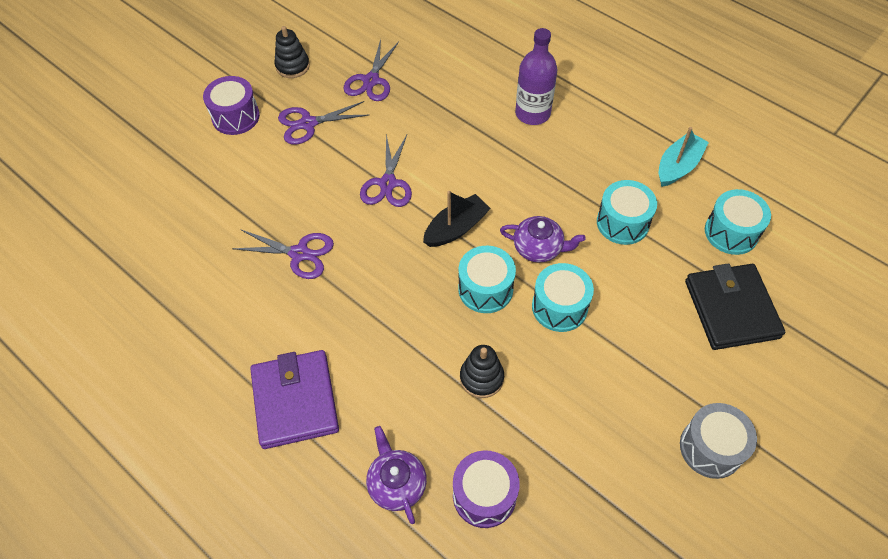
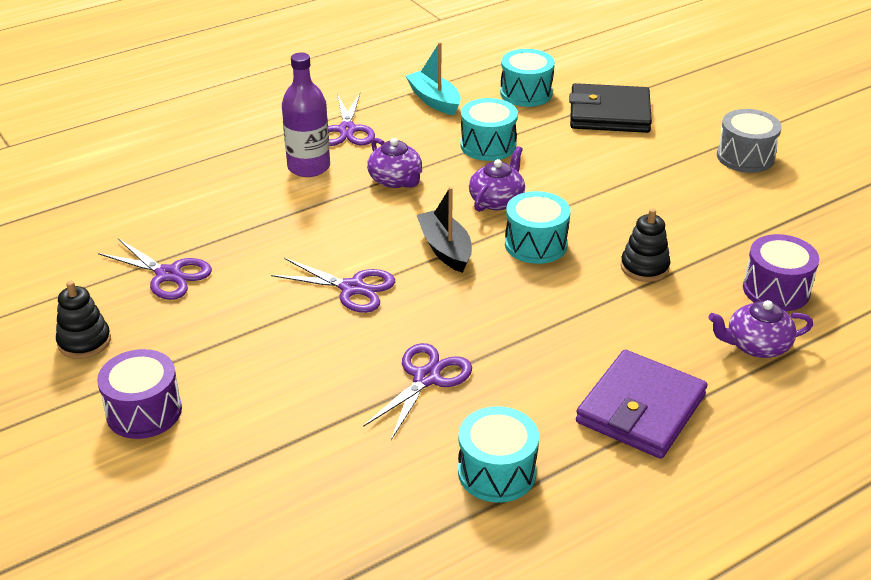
camera: 75 degrees left, 20 degrees down
(295, 401) = (640, 409): purple wallet -> purple wallet turned 60 degrees counterclockwise
(308, 124) = (207, 341): purple scissors -> purple scissors (347, 130)
(538, 172) = (395, 180): none -> purple teapot
(559, 307) = (575, 203): turquoise drum -> turquoise drum (497, 472)

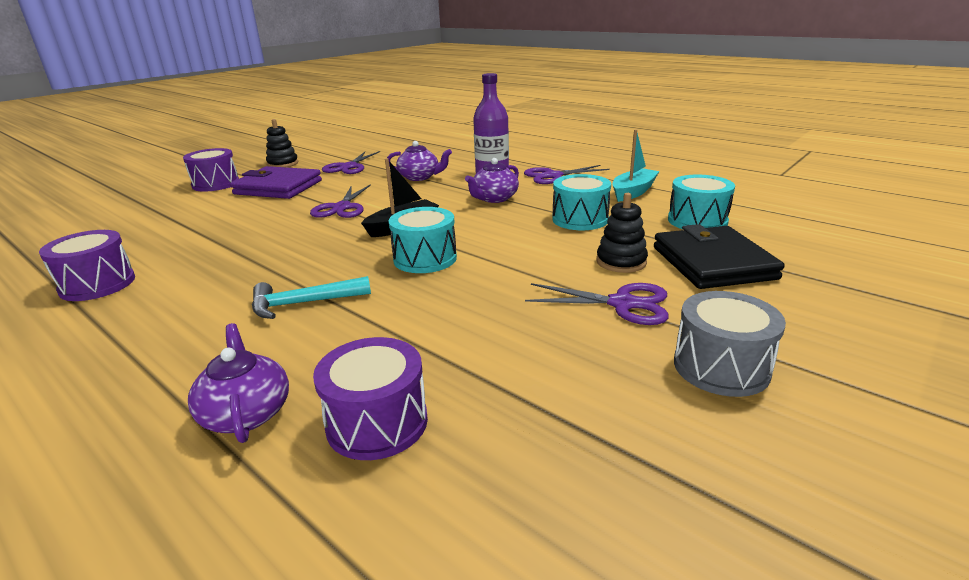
camera: 75 degrees right, 10 degrees down
(426, 378) = (228, 244): purple scissors -> purple scissors (622, 304)
(497, 200) = (489, 234): purple teapot -> purple teapot (419, 177)
(497, 472) = (97, 284): turquoise drum -> purple drum
(601, 319) = (304, 303): none -> turquoise hammer
(640, 409) = (150, 341): purple wallet -> purple wallet (278, 187)
(644, 267) = (403, 317): black stacking toy -> black stacking toy (621, 262)

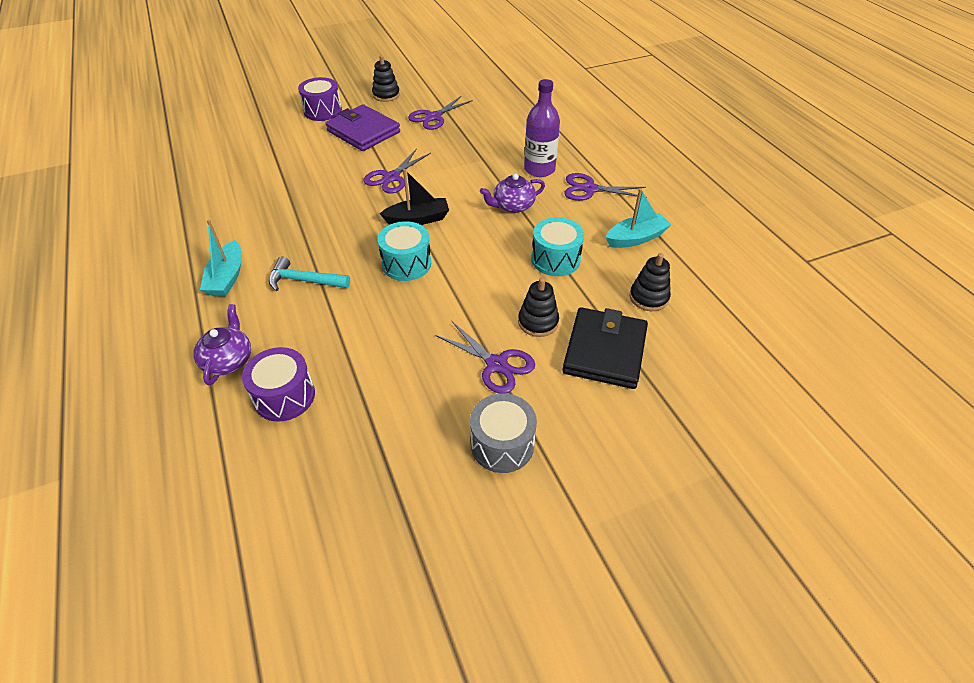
camera: 25 degrees right, 20 degrees up
(97, 284) = (202, 213): purple drum -> none
(180, 330) = (227, 277): none -> turquoise boat
(419, 177) = (478, 153): purple teapot -> none
(697, 221) = (648, 297): turquoise drum -> black stacking toy

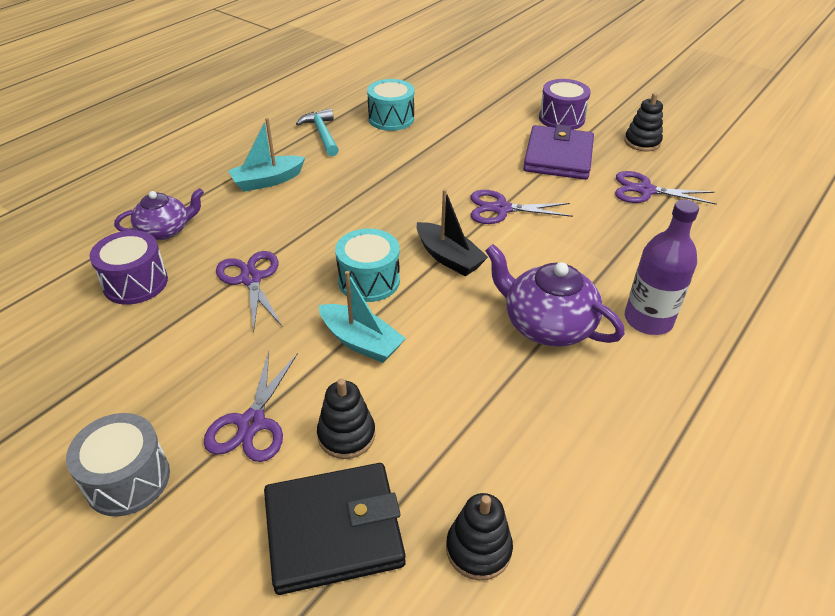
camera: 60 degrees right, 5 degrees down
(304, 281) = (294, 225): turquoise hammer -> turquoise hammer (322, 134)
(513, 206) = (547, 324): purple teapot -> purple teapot, size x1.51
(555, 259) = (478, 407): turquoise drum -> turquoise drum (391, 119)
(589, 189) = (661, 388): purple scissors -> purple scissors (251, 279)
(636, 238) = (600, 485): turquoise boat -> turquoise boat (361, 342)

